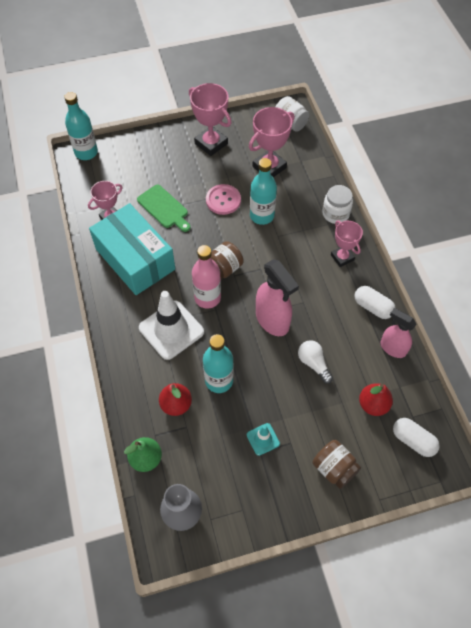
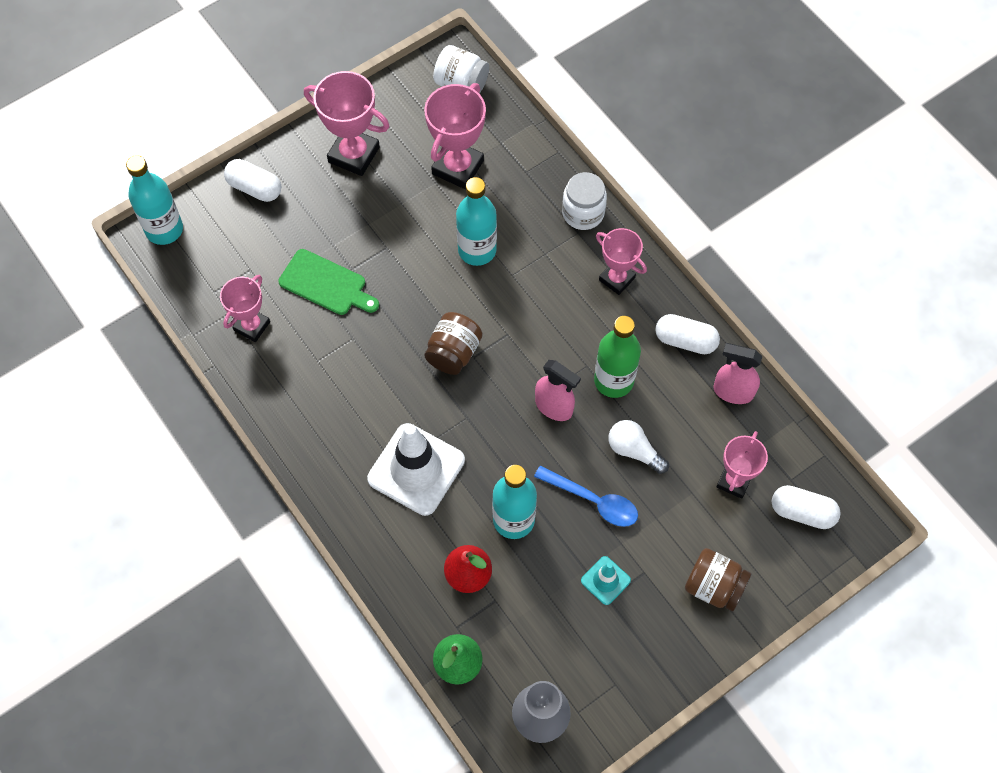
camera: 20 degrees left, 5 degrees up
(135, 259) = (317, 379): turquoise box -> none
(147, 145) = (255, 188): none -> white capsule
(207, 298) = (448, 404): pink bottle -> none
(223, 200) = (410, 243): pink button -> none
(272, 320) = (554, 407): pink spray bottle -> pink spray bottle, size x0.65
(275, 386) = (593, 501): none -> blue spoon
(317, 317) = (613, 380): none -> green bottle
(373, 404) = (734, 481): red pear -> pink trophy

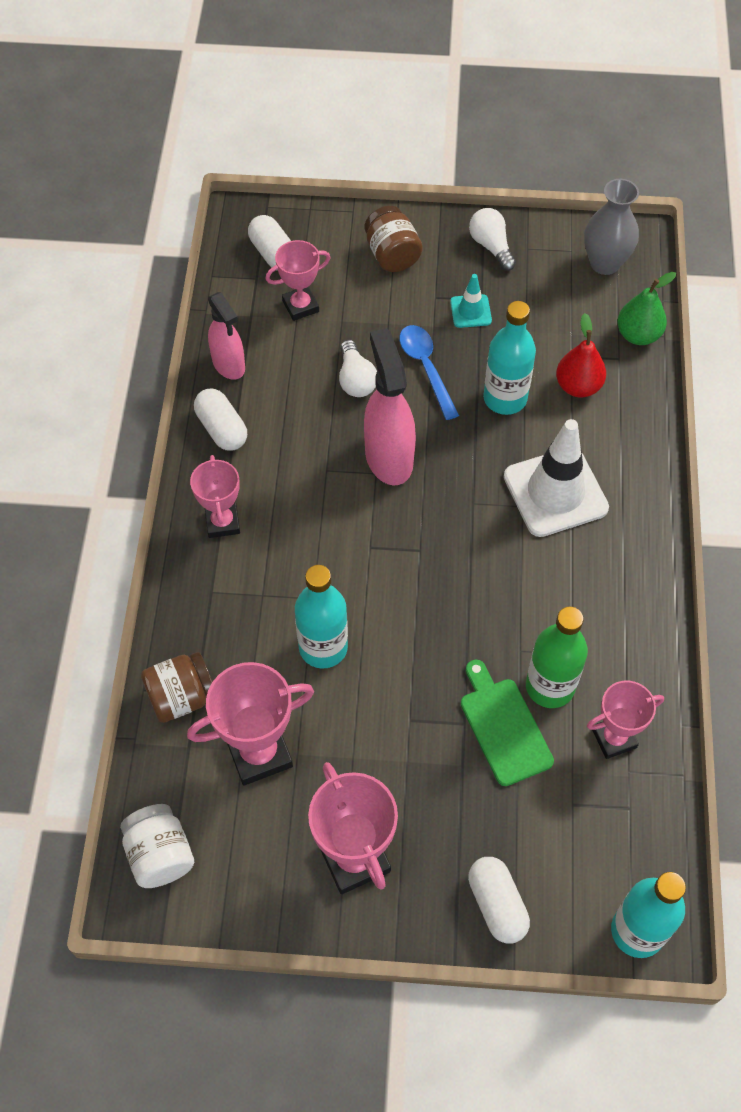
camera: 140 degrees left, 5 degrees down
(453, 352) = (435, 566): brown jar -> brown jar (181, 697)
(554, 407) = (388, 457): pink spray bottle -> pink spray bottle, size x1.53
(583, 213) = (187, 607): white jar -> none
(613, 380) = (316, 442): green bottle -> green bottle (550, 686)
(645, 661) = (491, 246): none -> white light bulb

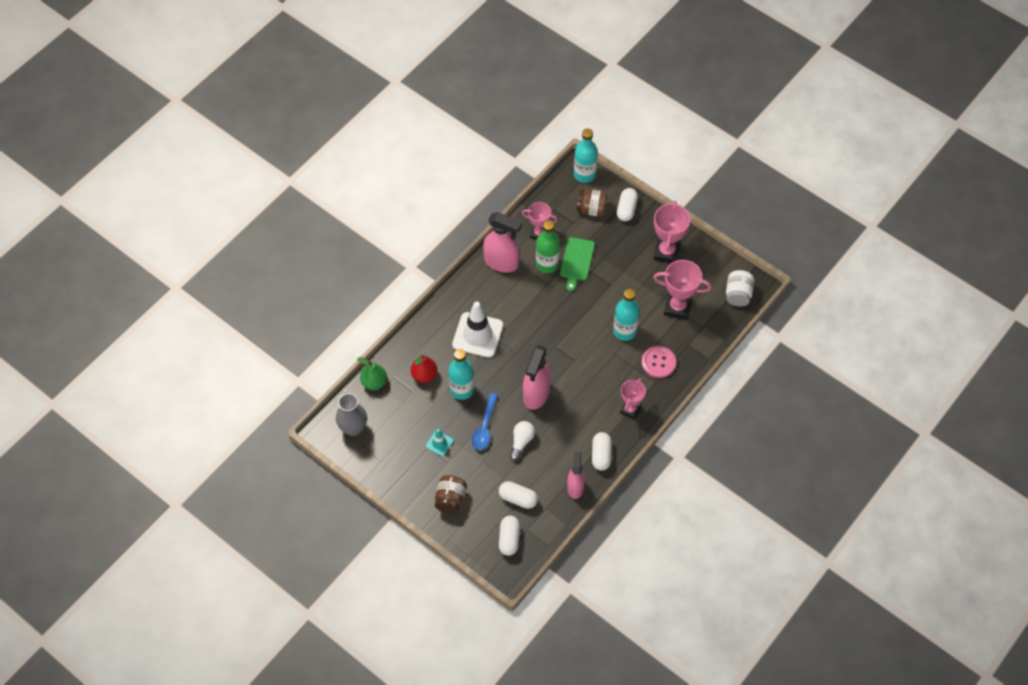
camera: 145 degrees left, 0 degrees up
(181, 697) = (695, 346): brown jar -> brown jar (591, 209)
(227, 628) = (658, 362): none -> pink button
(300, 306) = (518, 498): pink trophy -> white capsule
(491, 246) = (398, 473): white light bulb -> none
(627, 639) = (501, 262): none -> pink spray bottle

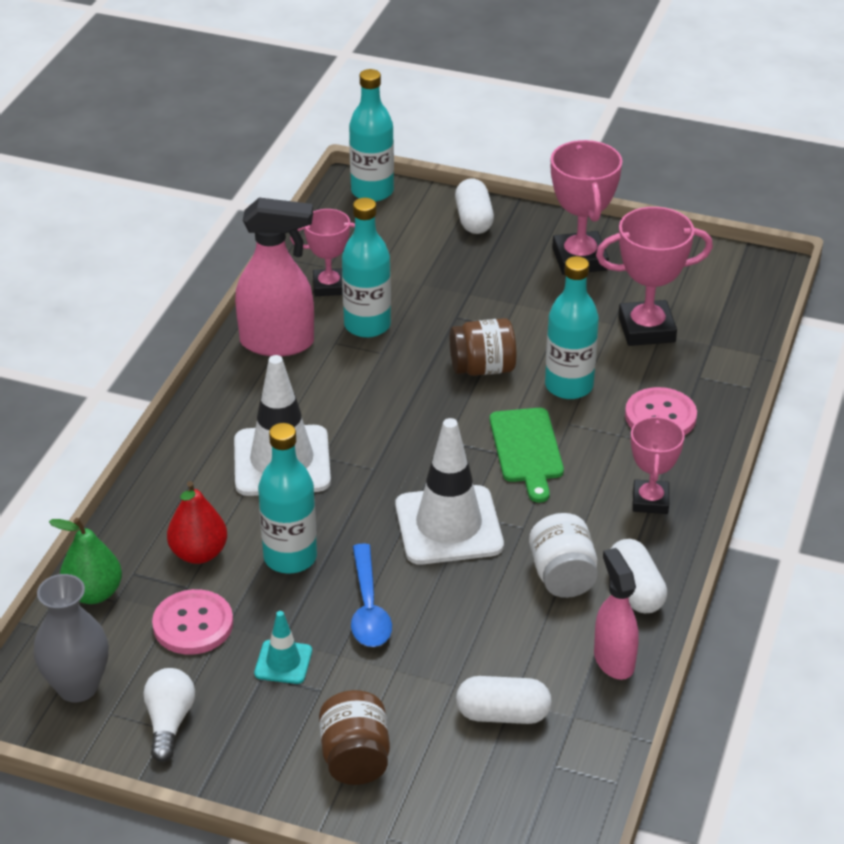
camera: 20 degrees left, 20 degrees down
(409, 412) = (193, 624): none -> pink button
(509, 539) = (522, 796): white capsule -> none
(521, 442) = (459, 612): white light bulb -> white light bulb (169, 722)
(536, 394) = (448, 526): pink spray bottle -> white traffic cone
(547, 264) = (367, 325): green bottle -> turquoise bottle
(576, 261) = (421, 309): green cutting board -> green cutting board (527, 450)
(591, 209) = (410, 233): brown jar -> brown jar (482, 368)
(738, 294) = (743, 287): white jar -> white jar (562, 576)

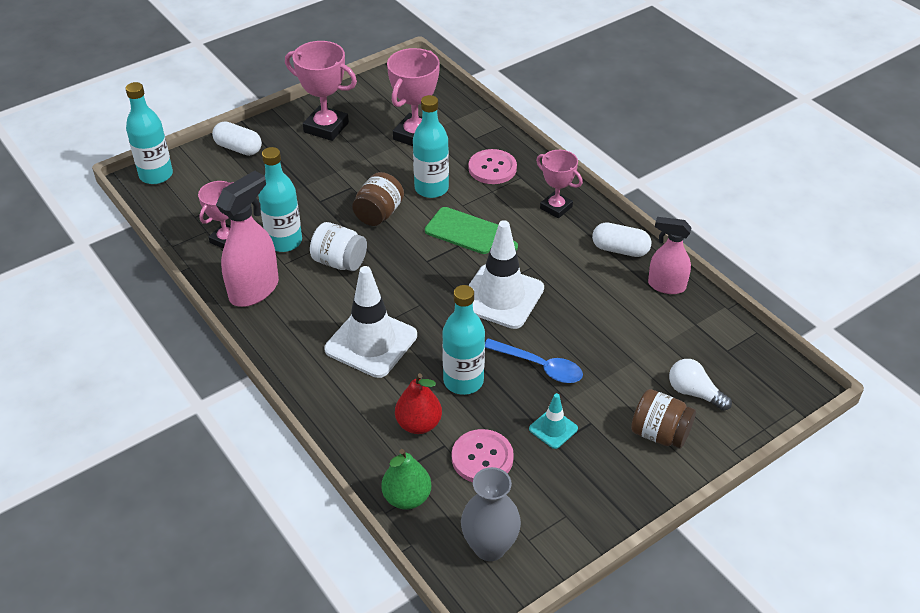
camera: 55 degrees left, 5 degrees up
(169, 722) = (561, 511): white light bulb -> white light bulb (694, 393)
(503, 714) = (673, 351): white capsule -> none
(562, 576) = (584, 272): white jar -> white jar (339, 262)

